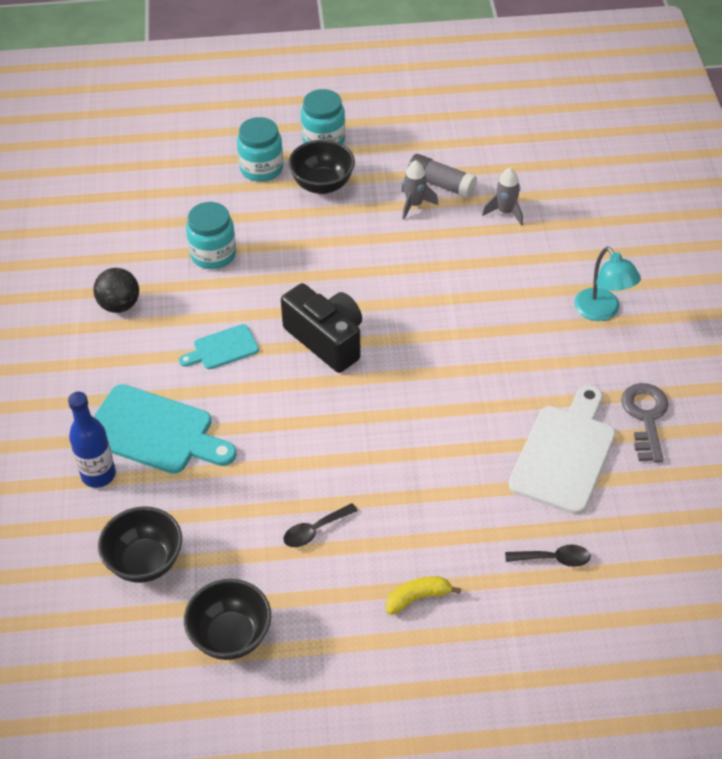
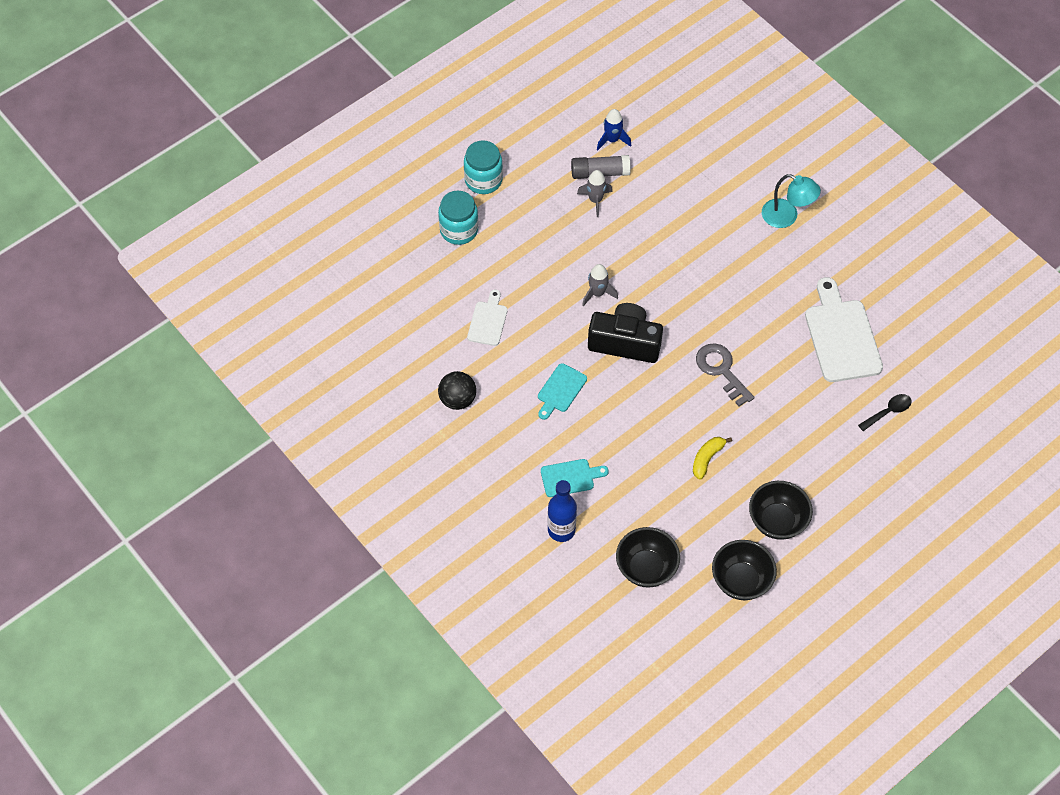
camera: 35 degrees left, 10 degrees up
(155, 431) = (570, 477): turquoise cutting board -> turquoise cutting board, size x0.54
(213, 254) = (488, 321): turquoise jar -> white cutting board
(315, 530) = (732, 481): black spoon -> none
(322, 185) = (516, 219): black bowl -> black bowl (777, 521)
(418, 598) = (830, 486): yellow banana -> yellow banana (707, 458)
(479, 163) = (612, 140): none -> blue rocket
(505, 212) = (663, 172): grey rocket -> grey rocket (597, 293)
(645, 417) = (870, 281): grey key -> grey key (721, 370)

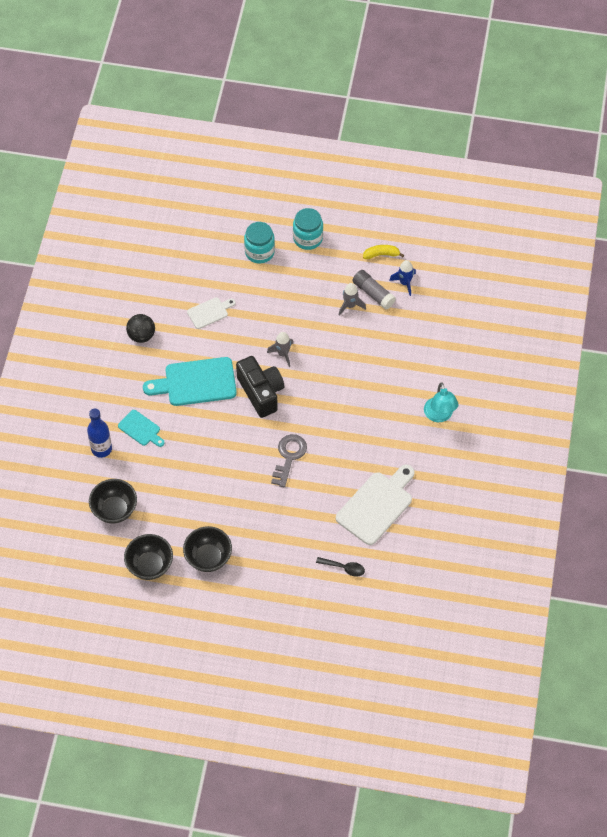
camera: 50 degrees right, 0 degrees up
(560, 390) = (196, 382): turquoise cutting board -> turquoise cutting board, size x1.85
(707, 458) = (218, 491): yellow banana -> yellow banana (381, 254)

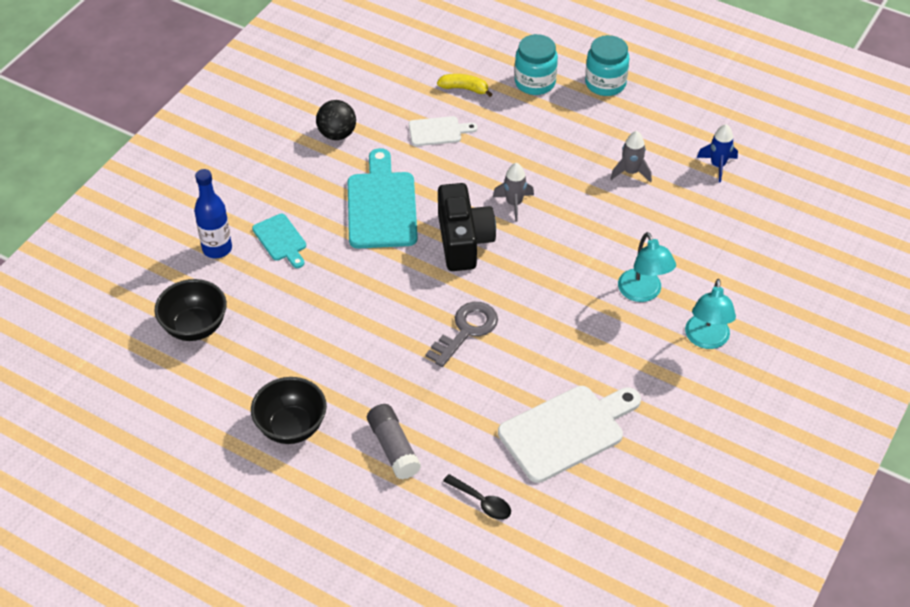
camera: 20 degrees right, 10 degrees down
(150, 565) = (205, 412): black bowl -> none
(196, 382) = (381, 206): turquoise cutting board -> turquoise cutting board turned 75 degrees clockwise
(373, 293) = (668, 167): grey glue stick -> grey glue stick (393, 448)
(381, 254) = (698, 125): yellow banana -> yellow banana (464, 89)
(389, 394) = (643, 293): none -> turquoise lamp

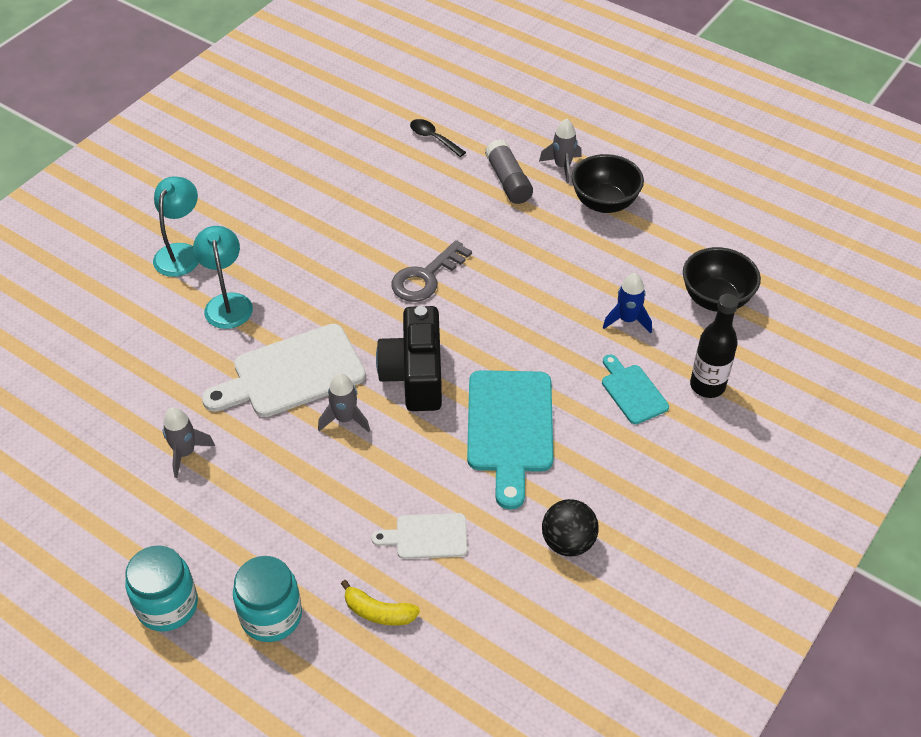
camera: 175 degrees left, 0 degrees up
(217, 249) = (707, 386): blue bottle -> black bottle
(334, 472) = (562, 166): none -> grey rocket
(566, 431) = (346, 184): white cutting board -> white cutting board (292, 373)
(717, 165) = (70, 455): blue rocket -> blue rocket (627, 320)

